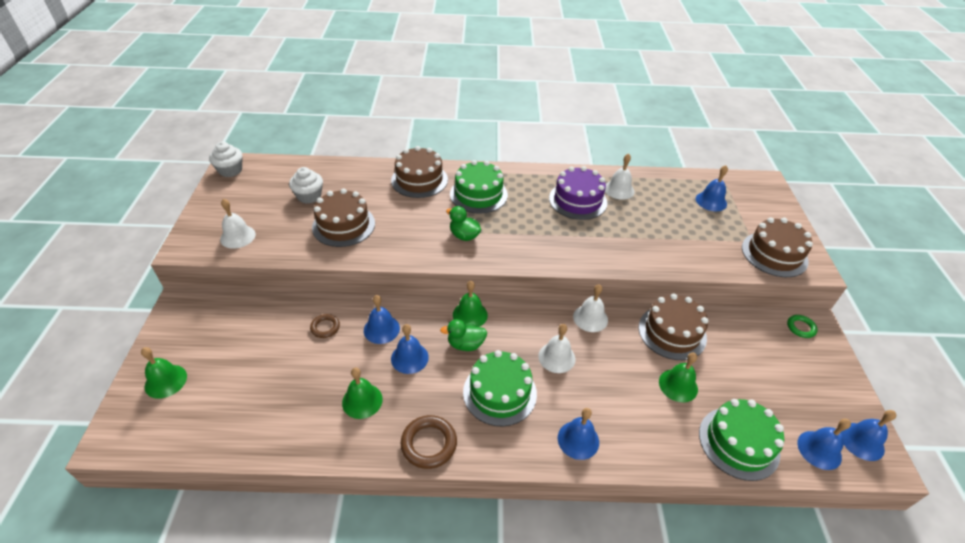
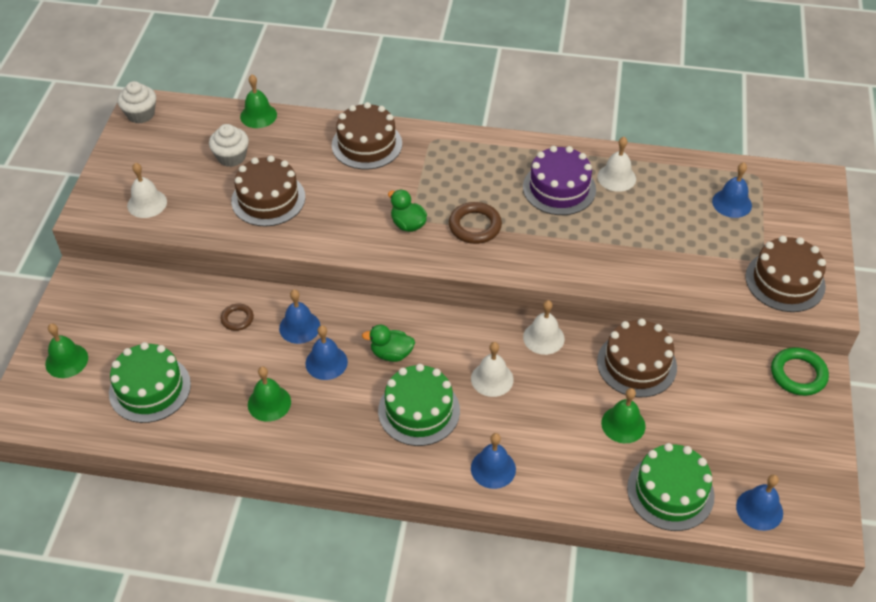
camera: 10 degrees right, 5 degrees up
(429, 444) = (333, 454): brown ring -> brown ring (475, 226)
(470, 315) = (403, 320): green bell -> green bell (258, 115)
(478, 194) = (436, 170): green cake -> green cake (150, 388)
(801, 328) = (798, 374): green ring -> green ring, size x1.65
(862, 441) = (813, 506): blue bell -> none

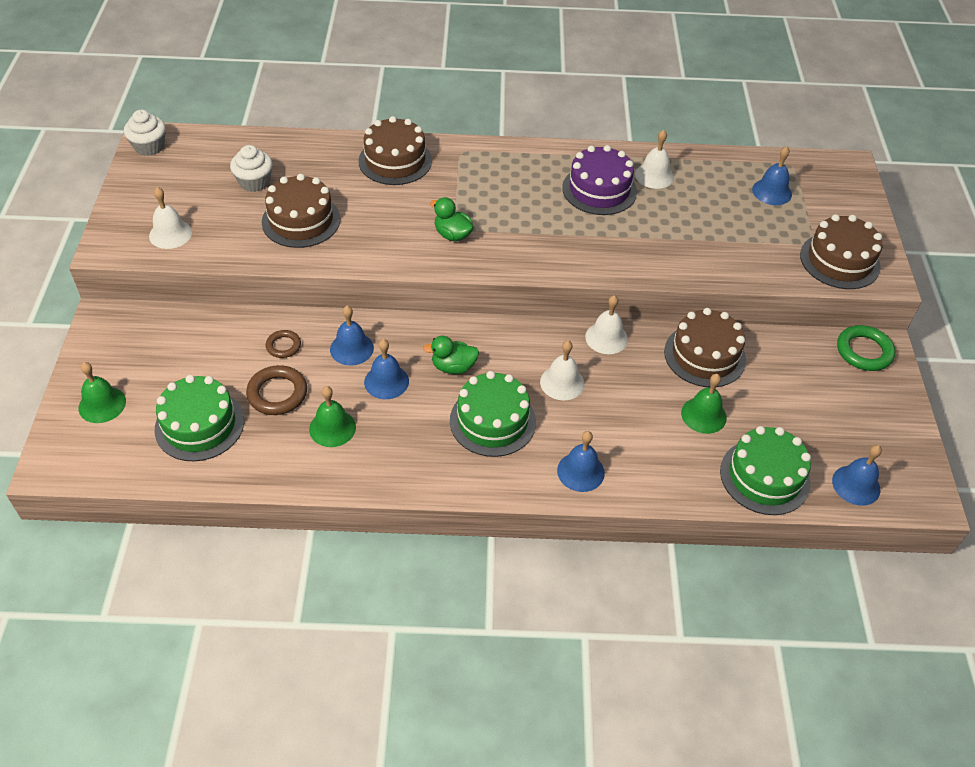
camera: 10 degrees left, 0 degrees up
(258, 115) = (276, 140): green bell -> none
(475, 226) = (521, 231): brown ring -> brown ring (277, 393)

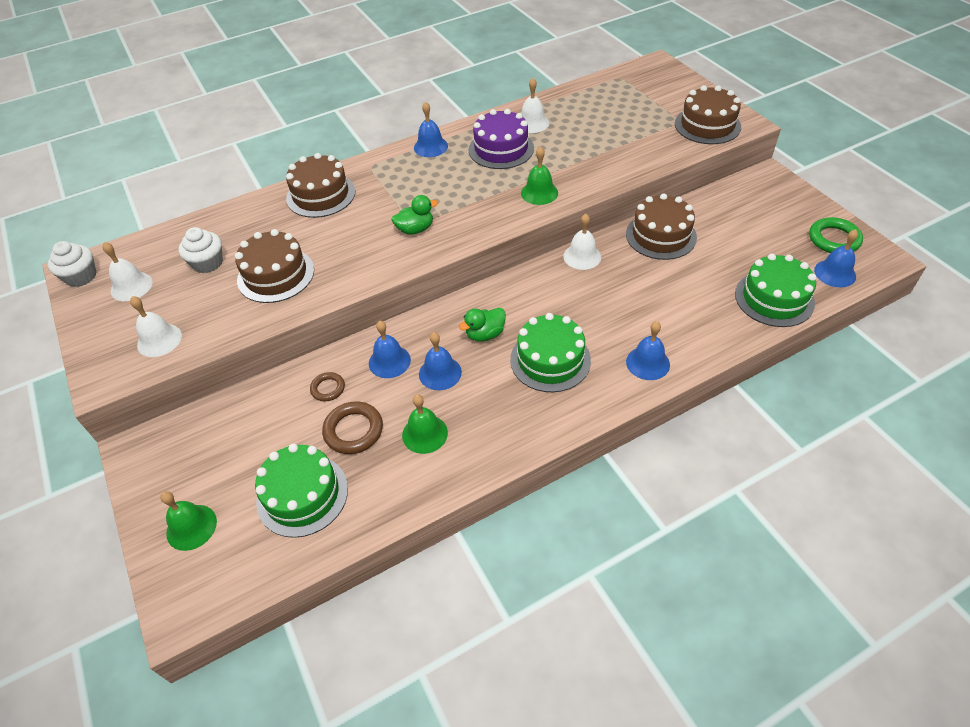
camera: 25 degrees left, 0 degrees up
(452, 235) = (415, 229): green duck -> green duck turned 150 degrees clockwise
(562, 382) = (578, 304): white bell -> white bell (131, 286)
(703, 415) = (696, 277): green bell -> green bell (539, 193)
(772, 192) = (622, 100): blue bell -> blue bell (430, 147)
(864, 351) = (759, 183): green ring -> green ring (834, 239)

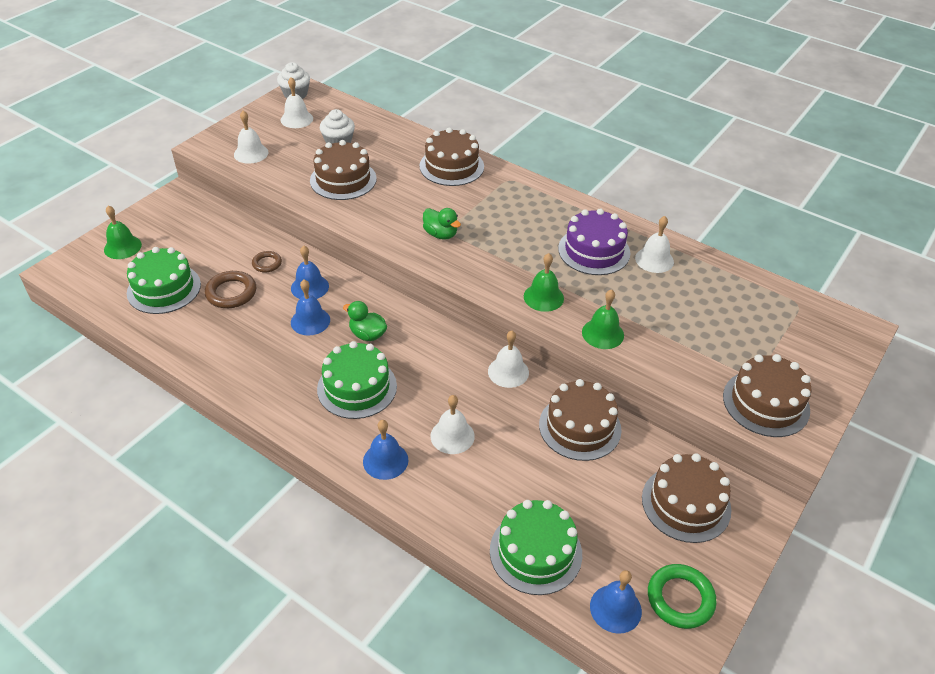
camera: 60 degrees right, 5 degrees down
(425, 434) = (242, 334): green bell -> green bell (602, 333)
(430, 147) = (563, 205): blue bell -> none
(638, 311) = (452, 436): none -> white bell
(754, 208) = (686, 503): none -> brown cake

